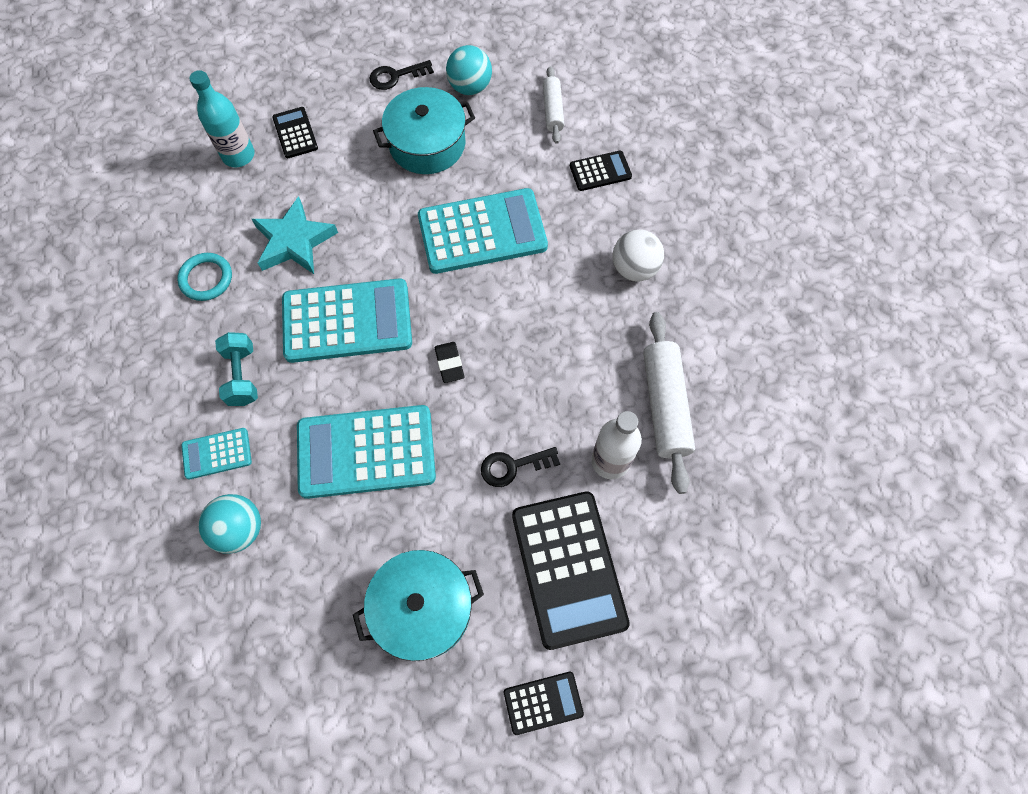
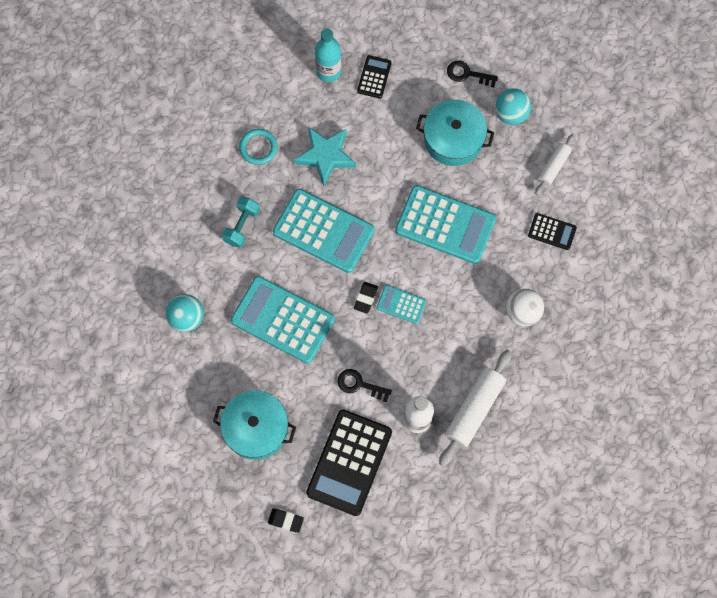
camera: 35 degrees right, 5 degrees up
(217, 453) = (200, 265): turquoise calculator -> turquoise calculator (401, 304)
(543, 702) = (285, 520): black calculator -> black eraser

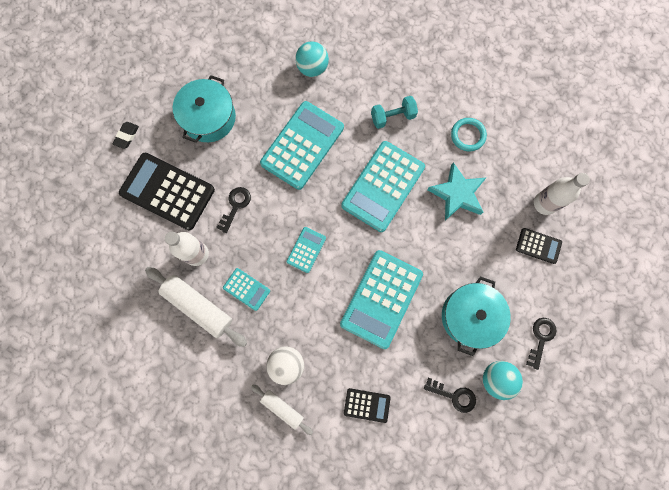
camera: 95 degrees right, 5 degrees up
(242, 226) = (392, 117): turquoise dumbbell -> turquoise dumbbell turned 45 degrees counterclockwise
(328, 71) = (544, 203): turquoise bottle -> white bottle
(365, 298) = (315, 218): black eraser -> none
(450, 362) = (246, 289): none -> turquoise calculator
(532, 151) = (454, 396): none -> black key
(552, 231) = (367, 405): black calculator -> black calculator turned 105 degrees counterclockwise
(554, 167) = (436, 416): white rolling pin -> white rolling pin (282, 408)

